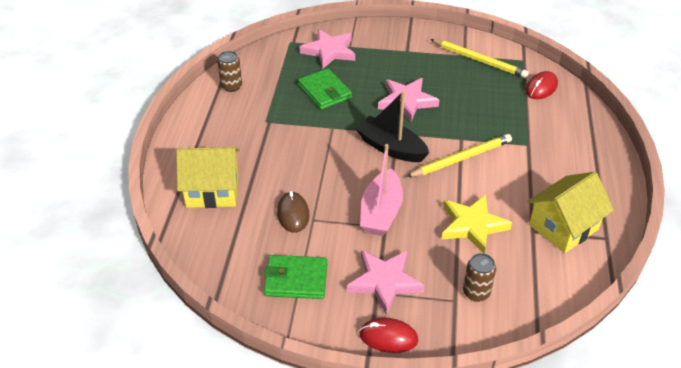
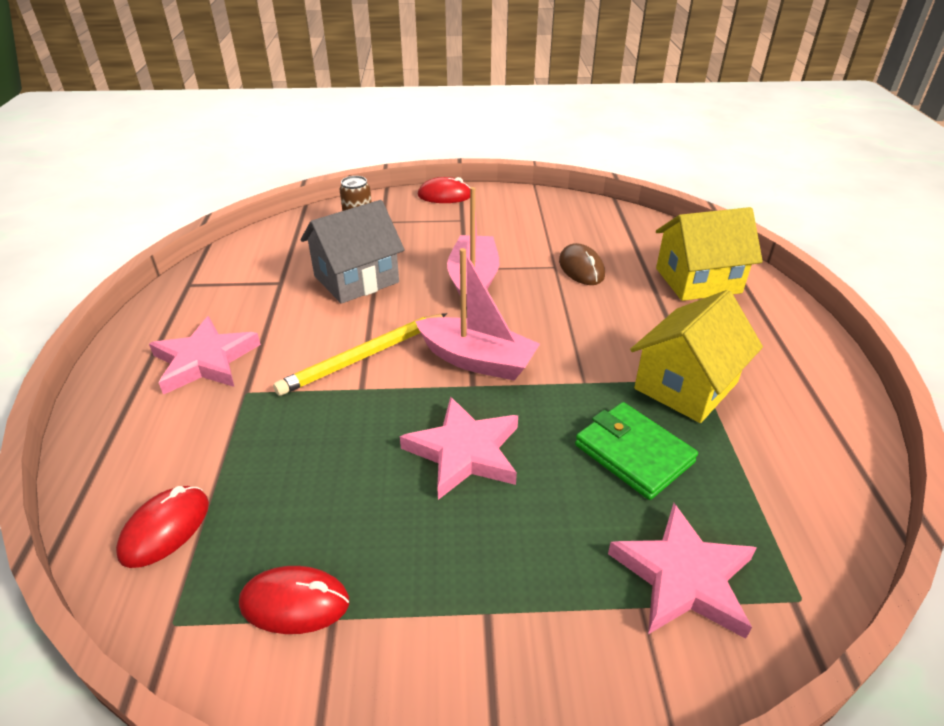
camera: 170 degrees right, 5 degrees down
(231, 86) = (819, 441): brown can -> none
(296, 279) = (547, 220): green wallet -> none
(384, 282) = (455, 226): pink star -> pink star (205, 361)
(391, 148) = (477, 360): black boat -> pink boat
(472, 225) = (356, 279): yellow star -> grey house
(479, 60) = (295, 603): yellow pencil -> red mouse
(563, 227) = (238, 289): yellow house -> yellow house (686, 385)

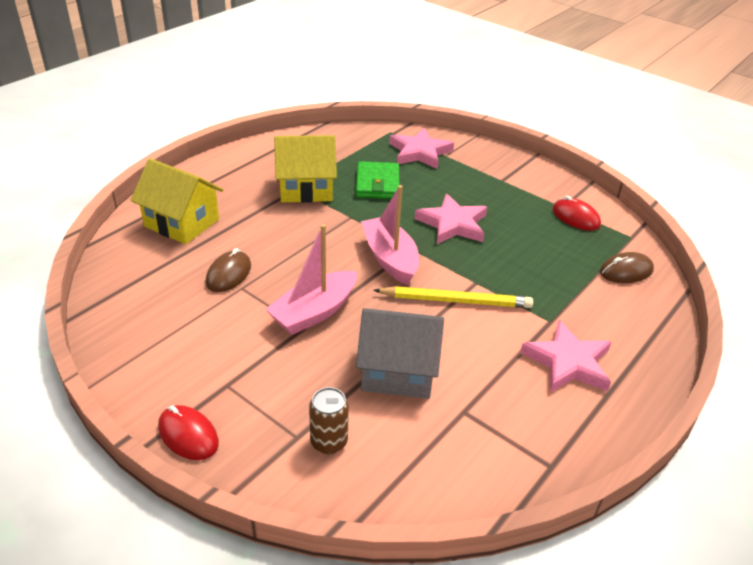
camera: 140 degrees left, 0 degrees up
(165, 528) = (626, 271): red mouse -> brown mouse

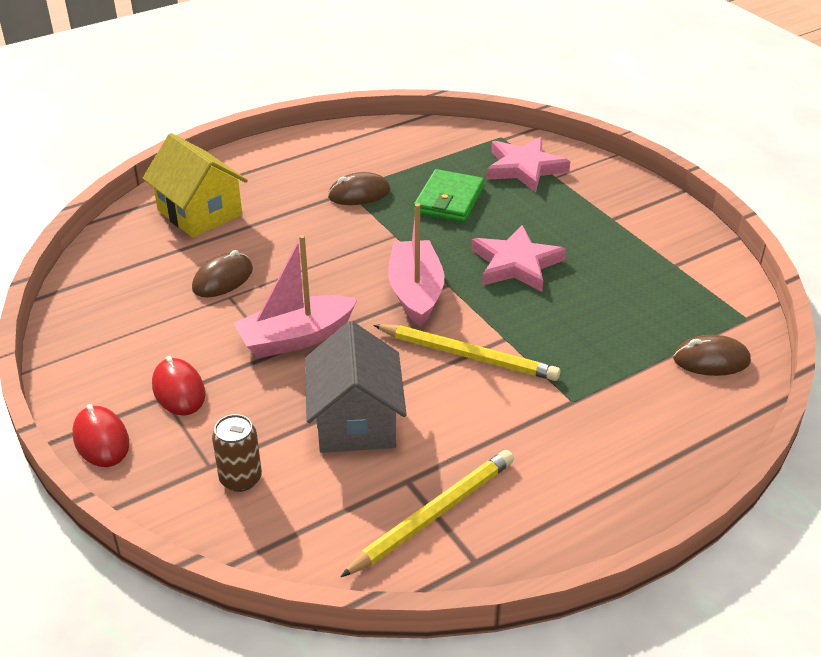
camera: 20 degrees right, 0 degrees up
(306, 189) = (359, 194): yellow house -> brown mouse
(398, 371) = (355, 421): grey house -> grey house turned 60 degrees clockwise
(499, 436) = (433, 515): none -> yellow pencil
(568, 362) = (566, 453): pink star -> none
(575, 217) = (684, 281): red mouse -> red mouse (178, 390)

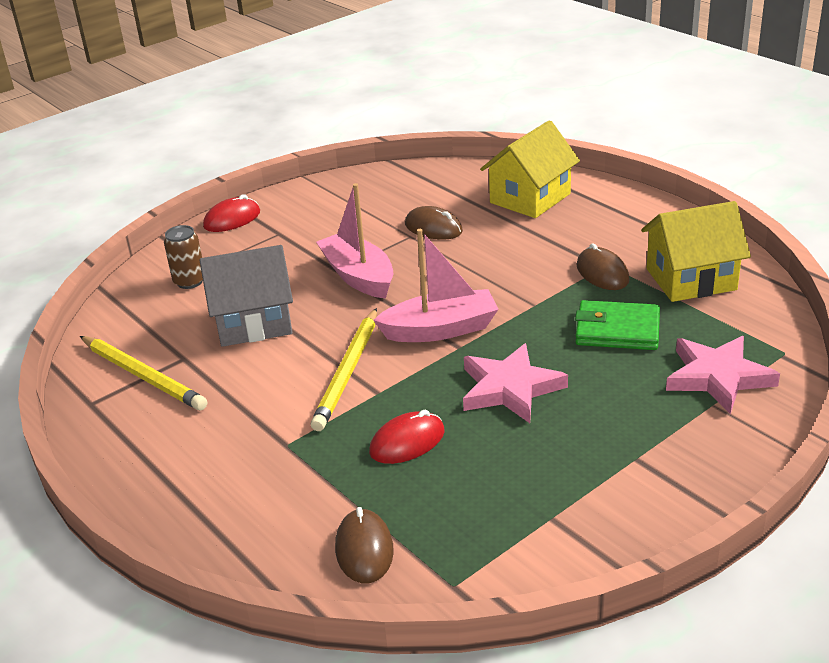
camera: 85 degrees right, 5 degrees down
(178, 390) = (287, 237): red mouse -> red mouse (407, 442)
(388, 155) = (690, 279): none -> yellow house

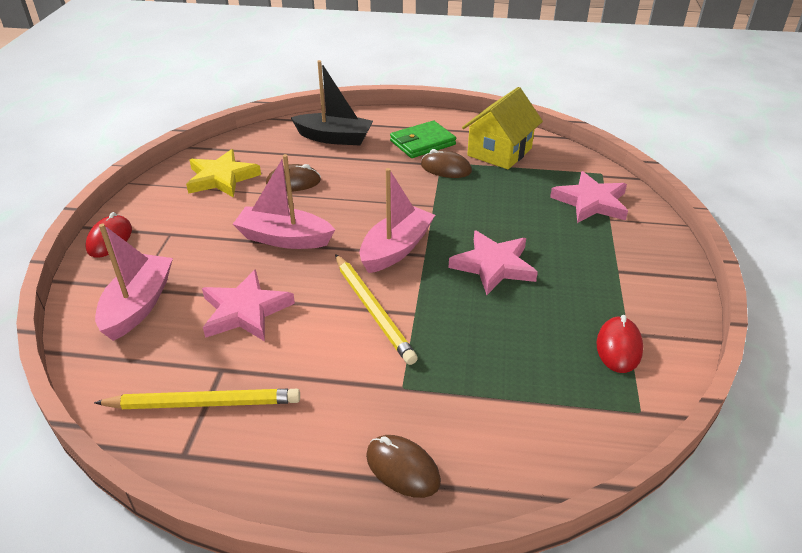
camera: 45 degrees left, 5 degrees up
(189, 281) = (138, 305): brown can -> pink boat
(253, 322) = (245, 311): grey house -> pink star
(364, 549) = (559, 426): brown mouse -> brown mouse (402, 468)
(378, 200) = (222, 178): none -> yellow star
(407, 442) = (481, 336): red mouse -> red mouse (618, 347)
(530, 198) = (334, 138): yellow house -> black boat
(617, 330) = (502, 199): green wallet -> green wallet (422, 143)

